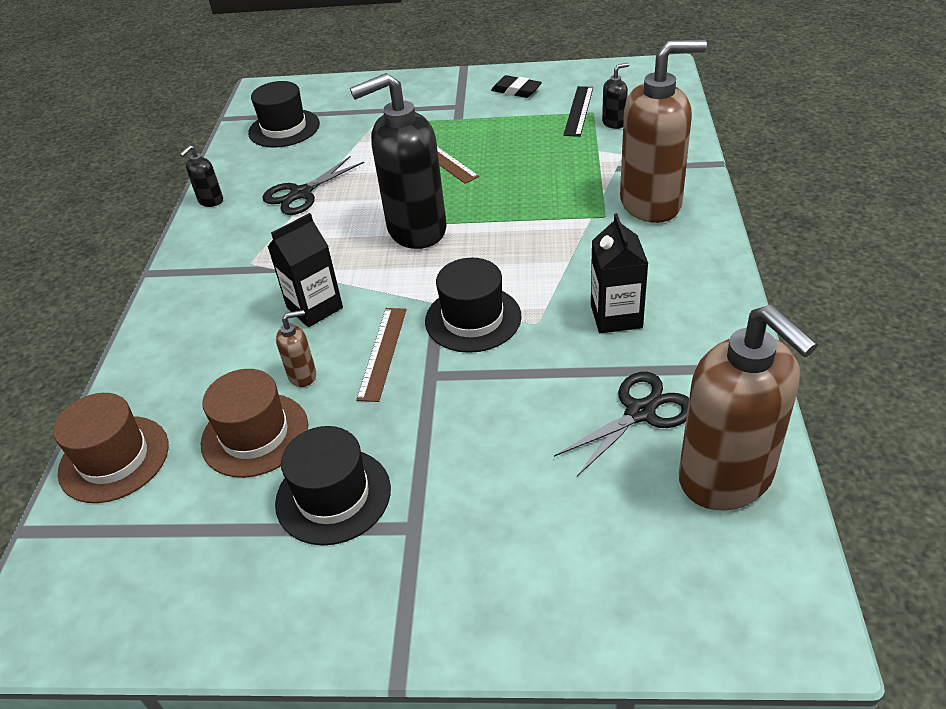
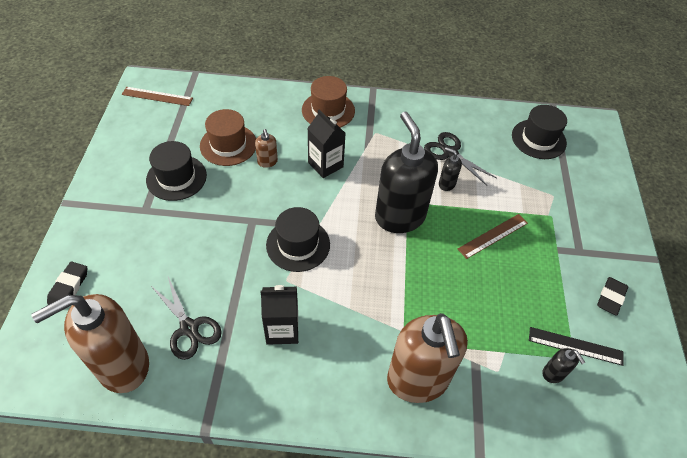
camera: 85 degrees right, 10 degrees up
(114, 459) = (228, 95): brown hat -> brown hat (328, 110)
(210, 201) = (445, 108): black soap dispenser -> black soap dispenser (446, 184)
(383, 353) = (277, 198): brown ruler -> brown ruler (157, 96)
(603, 601) = (69, 287): none -> black eraser

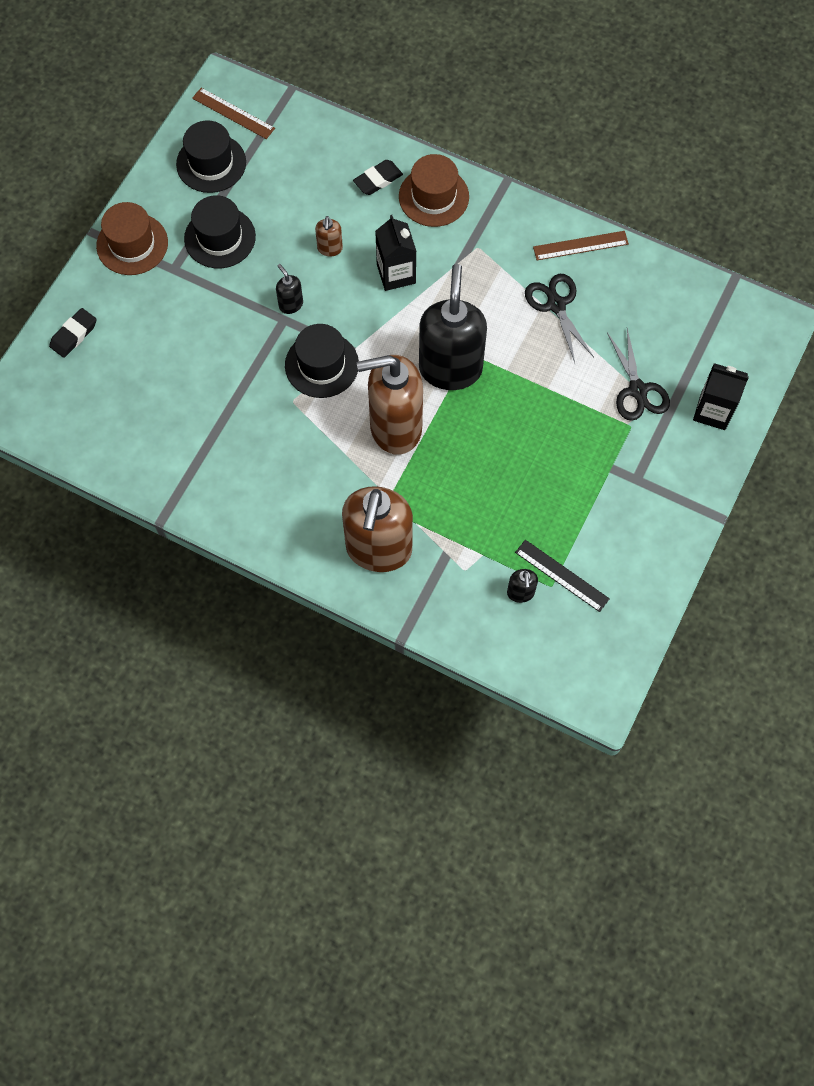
camera: 25 degrees right, 15 degrees up
(122, 366) = (103, 435): brown soap dispenser -> brown soap dispenser (395, 427)
(189, 328) = (177, 419): black scissors -> black scissors (638, 390)
(228, 145) = (293, 211): brown hat -> brown hat (132, 244)
(282, 329) = (267, 452): black carton -> black carton (713, 411)
(446, 184) = (528, 345): black soap dispenser -> black soap dispenser (290, 304)
(493, 236) = (545, 427): brown ruler -> brown ruler (580, 245)
(538, 139) = (682, 321): black hat -> black hat (211, 163)
(610, 297) = (636, 541): black eraser -> black eraser (378, 180)

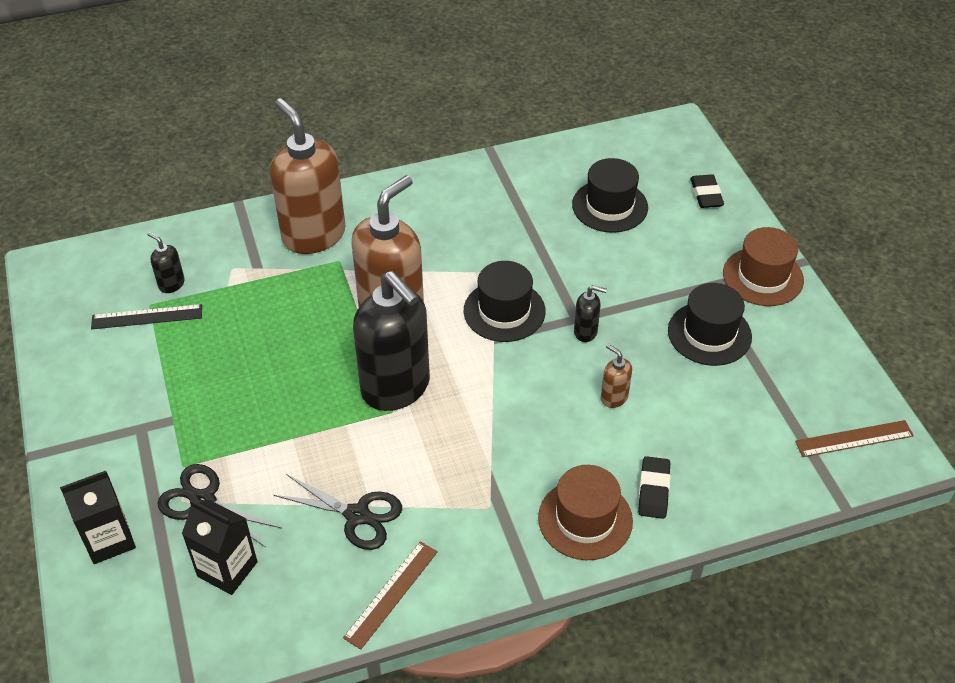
camera: 135 degrees right, 20 degrees down
(211, 163) = (804, 382): black hat -> black hat (610, 206)
(396, 274) = (533, 423): black carton -> black carton (227, 569)

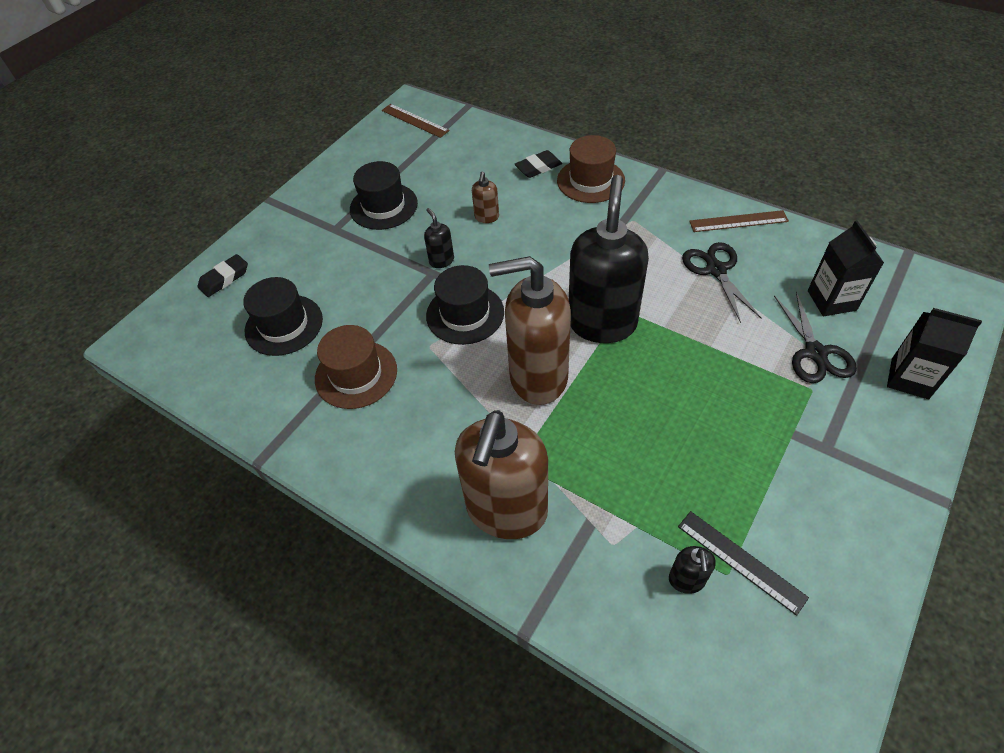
camera: 125 degrees left, 5 degrees up
(763, 277) = (301, 209): brown hat -> brown hat (356, 374)

